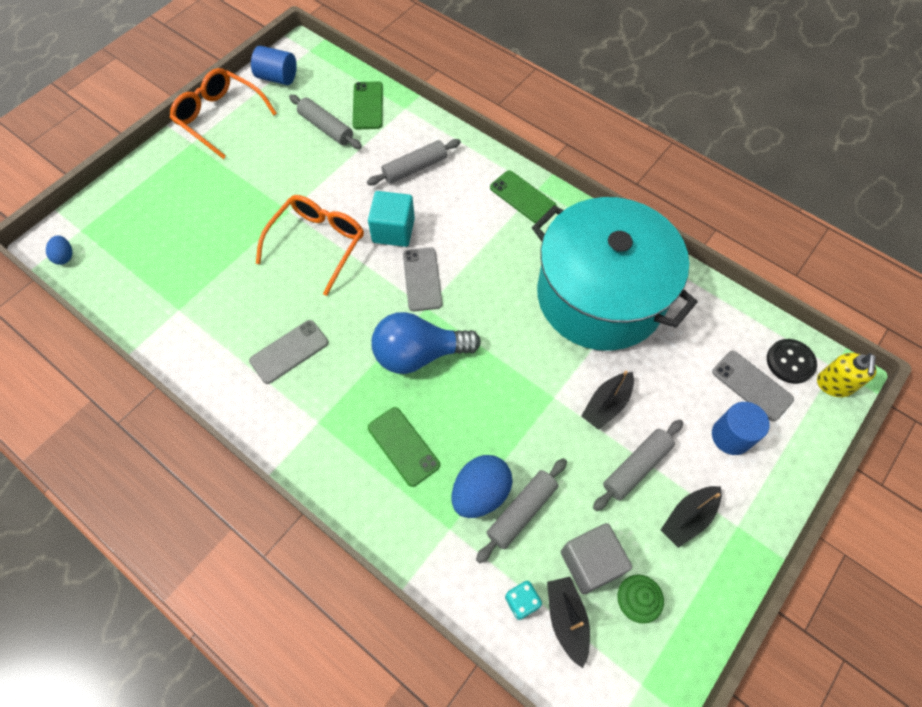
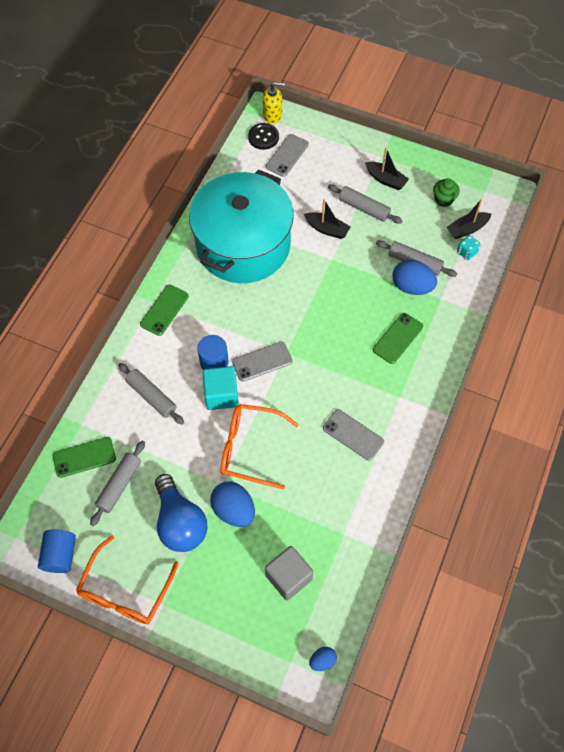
camera: 105 degrees left, 0 degrees up
(255, 215) = (234, 510): none -> blue egg
(419, 354) = (326, 347): blue light bulb -> blue light bulb (180, 522)
(590, 563) = (431, 223): grey cube -> grey cube (288, 577)
(731, 436) = (326, 163): blue cylinder -> blue cylinder (214, 362)

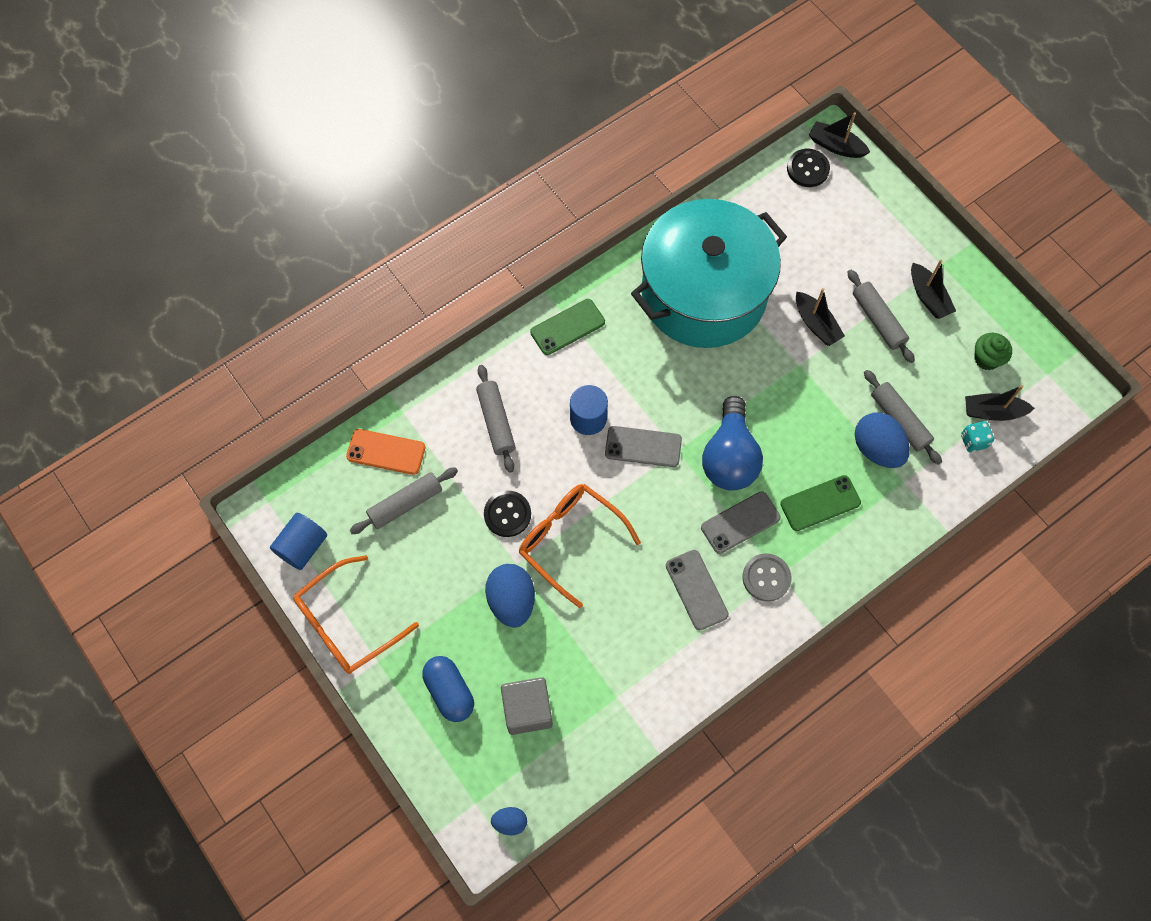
camera: 30 degrees right, 5 degrees up
(84, 457) = (386, 452): green phone -> orange phone
(180, 522) = (446, 582): blue light bulb -> blue light bulb (729, 457)
(196, 454) = (507, 514): none -> black button
(221, 395) = (574, 461): turquoise cube -> none
(227, 596) = (449, 692): none -> blue capsule
(272, 115) = (836, 146): yellow soap dispenser -> black boat
(287, 155) = (823, 206): grey phone -> grey phone (740, 522)
(393, 403) = (766, 578): none -> grey button

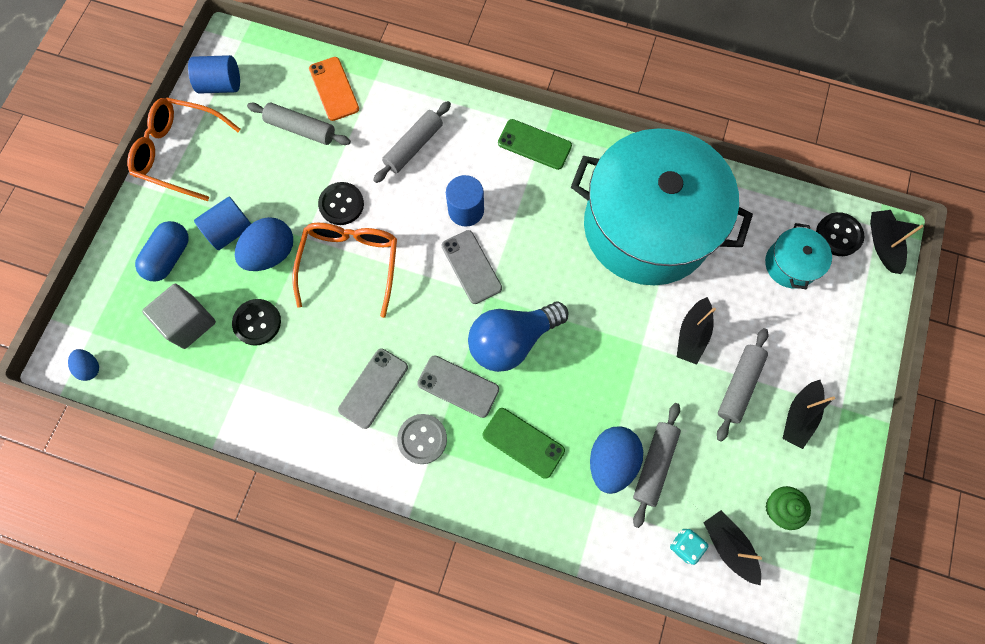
camera: 55 degrees right, 5 degrees up
(462, 623) = (230, 230): none -> blue cylinder
(570, 650) = (257, 322): none -> black button
(807, 217) = (790, 264): none -> turquoise pot

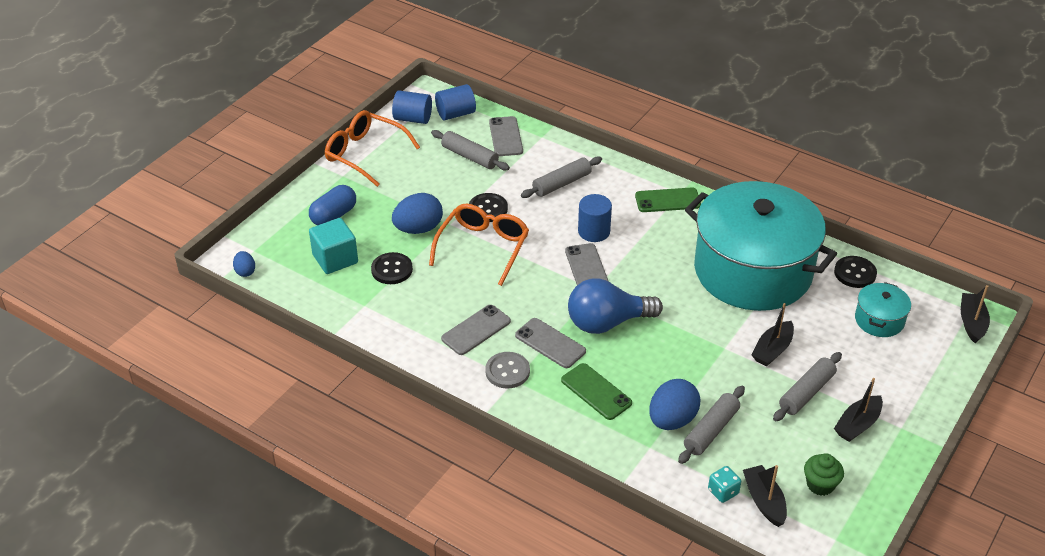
camera: 15 degrees right, 30 degrees down
(188, 322) = (335, 259): grey cube -> turquoise cube
(230, 230) = (389, 208): blue cylinder -> blue cylinder (455, 114)
(334, 89) = (506, 137): orange phone -> grey phone
(534, 144) = (667, 200): green phone -> green phone turned 45 degrees counterclockwise
(838, 235) = (931, 309): black button -> black button (855, 273)

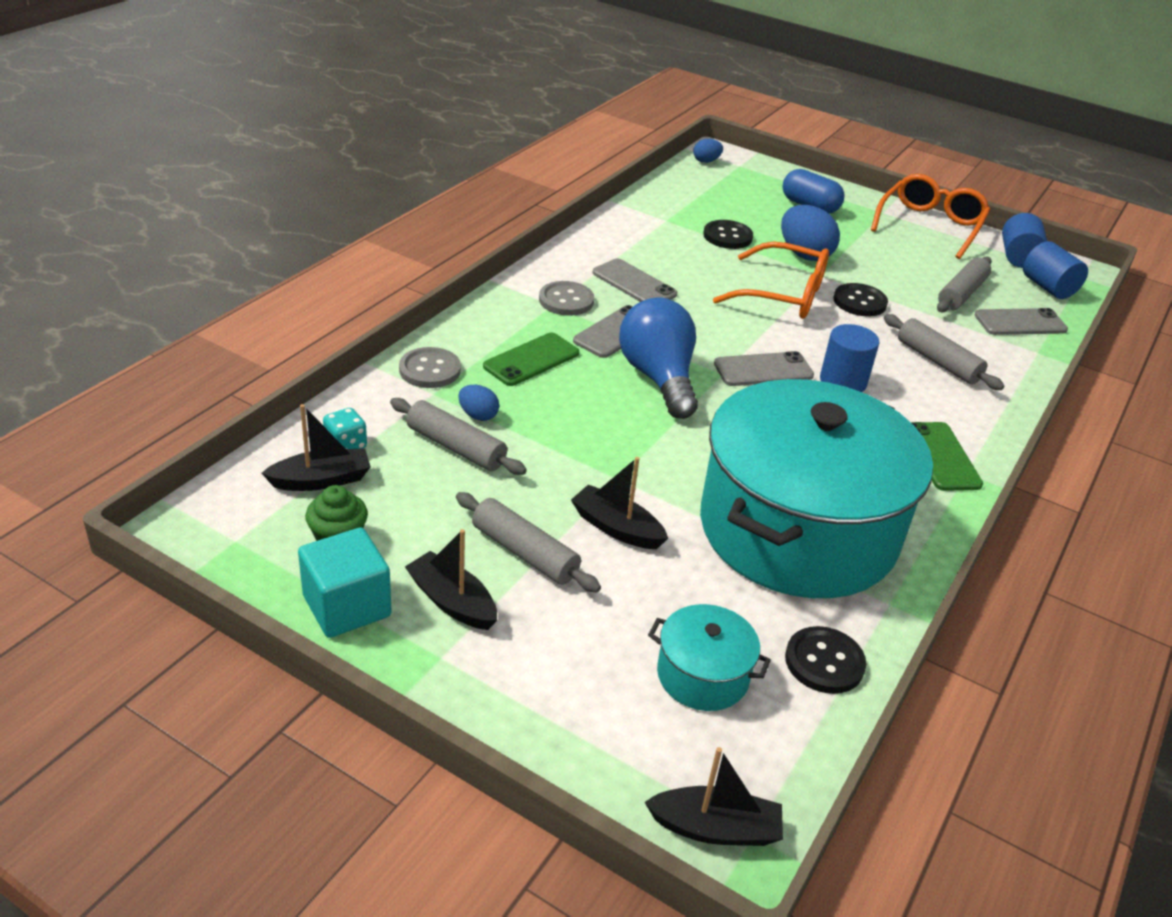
camera: 85 degrees right, 5 degrees down
(335, 259) = (737, 205): turquoise cube -> turquoise cube (347, 606)
(620, 451) = (430, 370): none -> grey button
(672, 420) = (478, 415): blue egg -> blue egg, size x0.53

